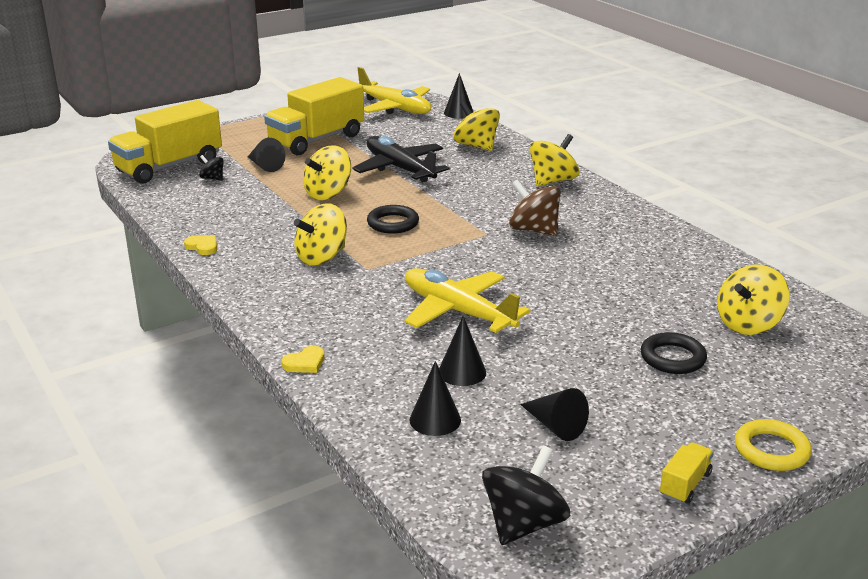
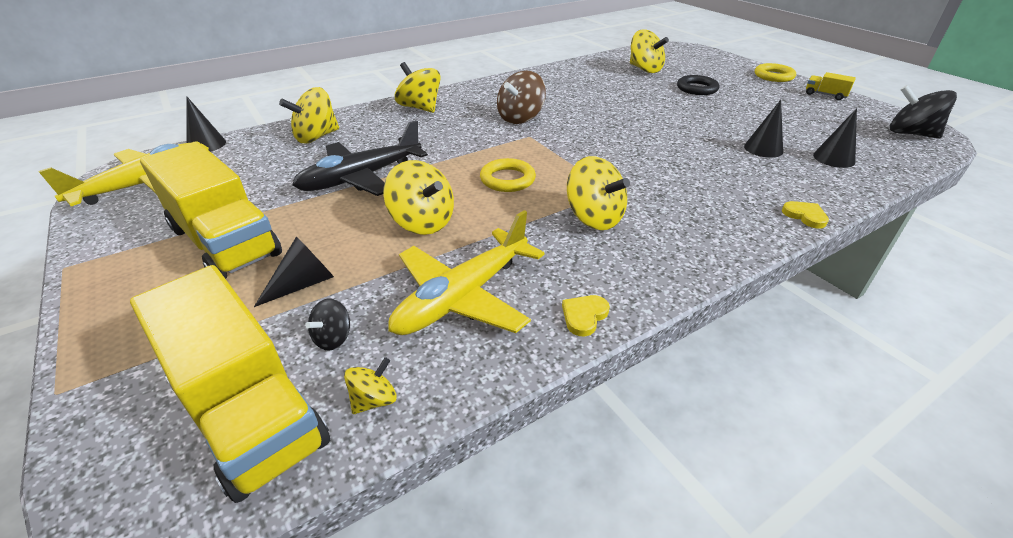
camera: 90 degrees left, 10 degrees up
(162, 192) = (374, 400): none -> yellow spinning top
(393, 223) = (507, 179): black ring -> yellow ring
(458, 312) = (674, 149): yellow plane -> yellow plane (464, 296)
(555, 426) = (802, 122): black cone -> none

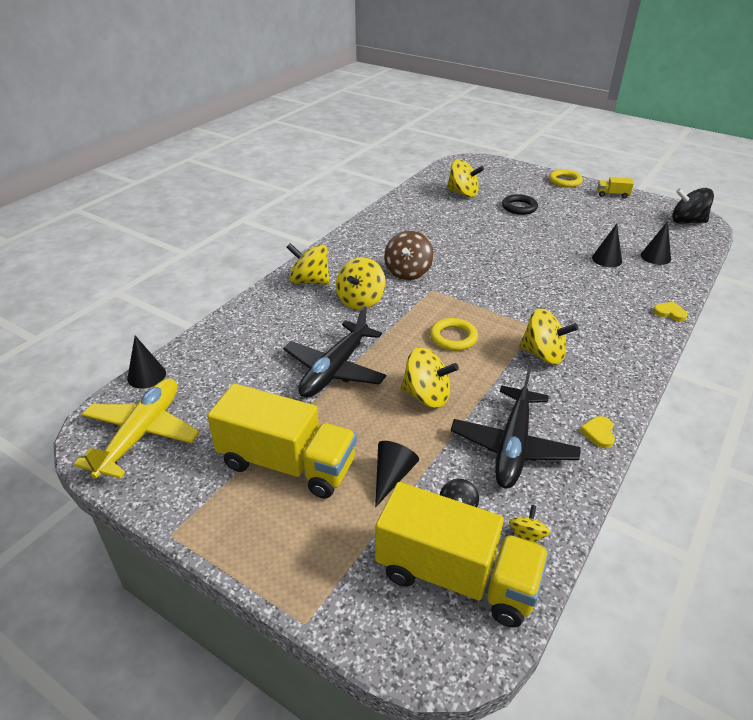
camera: 25 degrees left, 0 degrees up
(316, 137) = (247, 338): yellow spinning top -> yellow spinning top (360, 301)
(464, 296) = (513, 446): yellow plane -> black plane

